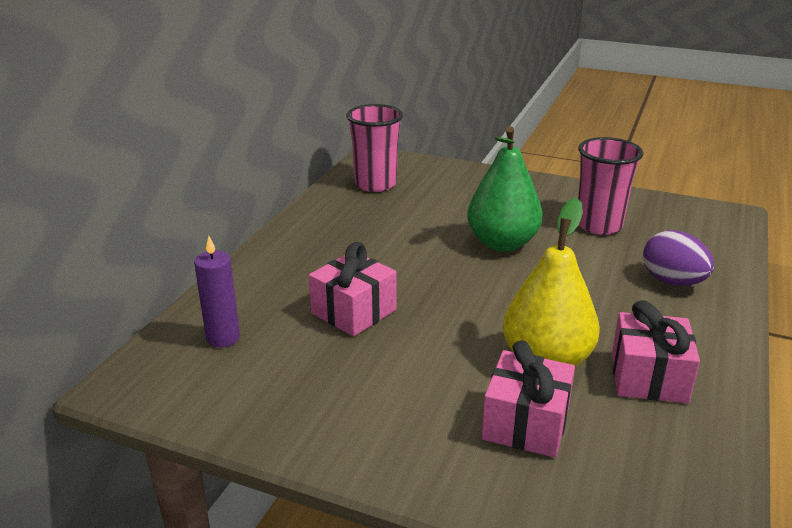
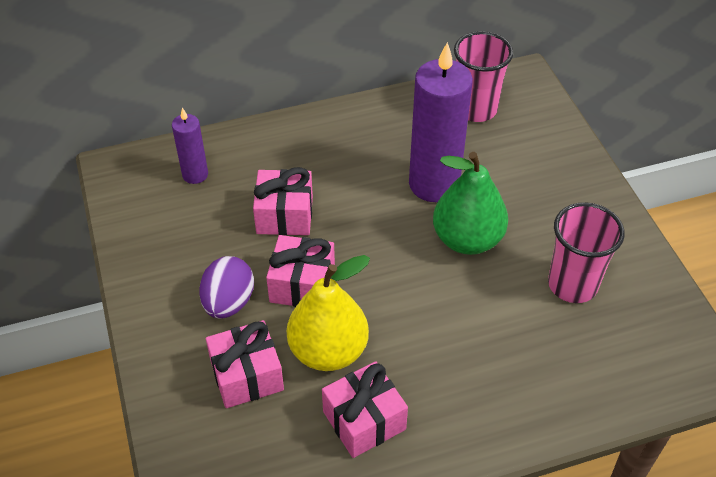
camera: 50 degrees right, 20 degrees up
(425, 231) = (434, 184): none -> purple candle
(450, 339) = (302, 285): none -> pink gift
(672, 281) = (525, 378): purple egg -> purple egg (228, 302)

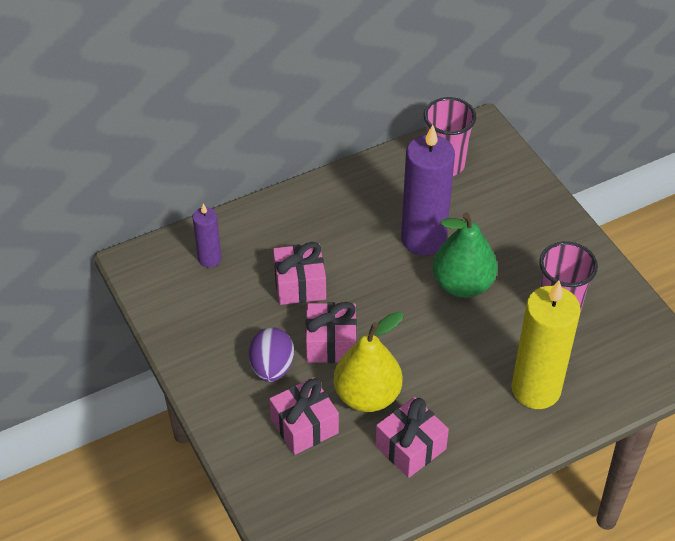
camera: 10 degrees left, 0 degrees up
(528, 373) = (536, 389): none -> yellow candle

